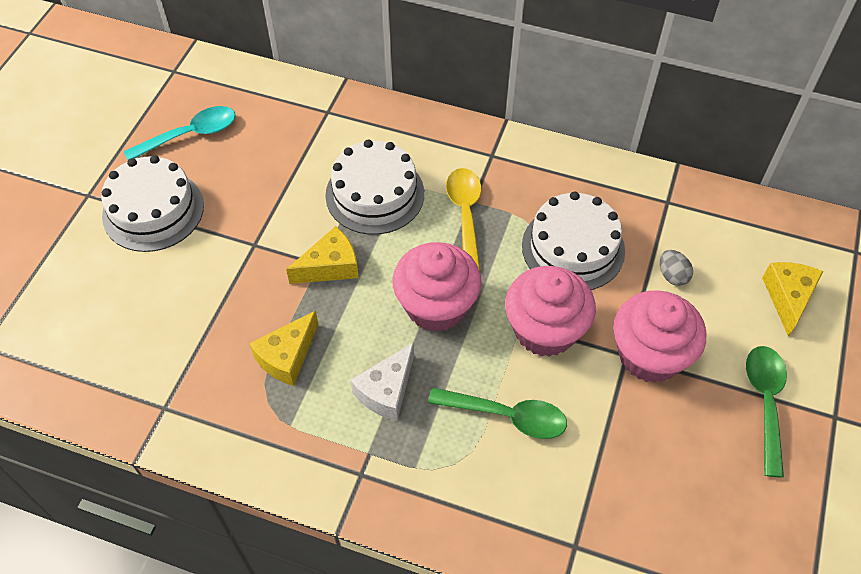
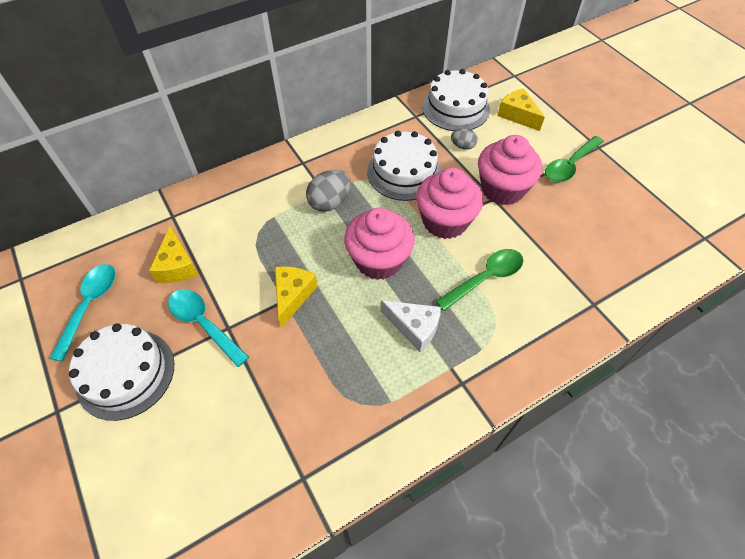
camera: 50 degrees left, 0 degrees up
(242, 224) = (203, 324): none -> turquoise spoon
(287, 356) = (336, 367): yellow cheese -> yellow cheese (177, 265)
(375, 194) = (265, 235): white cake -> white cake (455, 108)
(386, 391) = (414, 327): white cheese -> white cheese turned 45 degrees counterclockwise
(465, 214) = (329, 202): yellow spoon -> grey egg
(765, 402) = (569, 165): green spoon -> green spoon turned 90 degrees counterclockwise

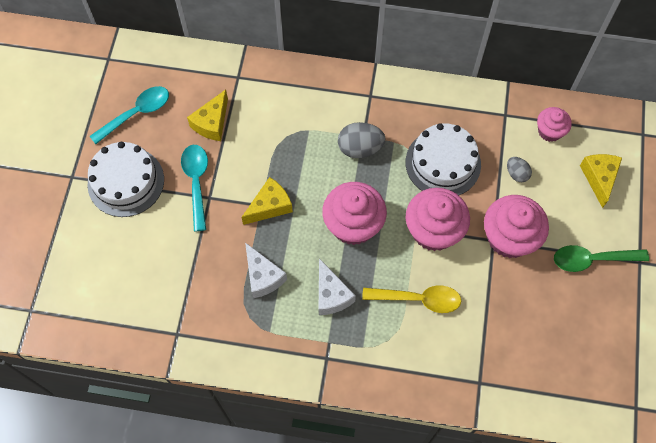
camera: 40 degrees right, 10 degrees up
(340, 358) = (263, 276): none -> white cheese
(455, 108) = (549, 131): white cake -> pink cupcake
(485, 278) = (418, 299): green spoon -> yellow spoon

